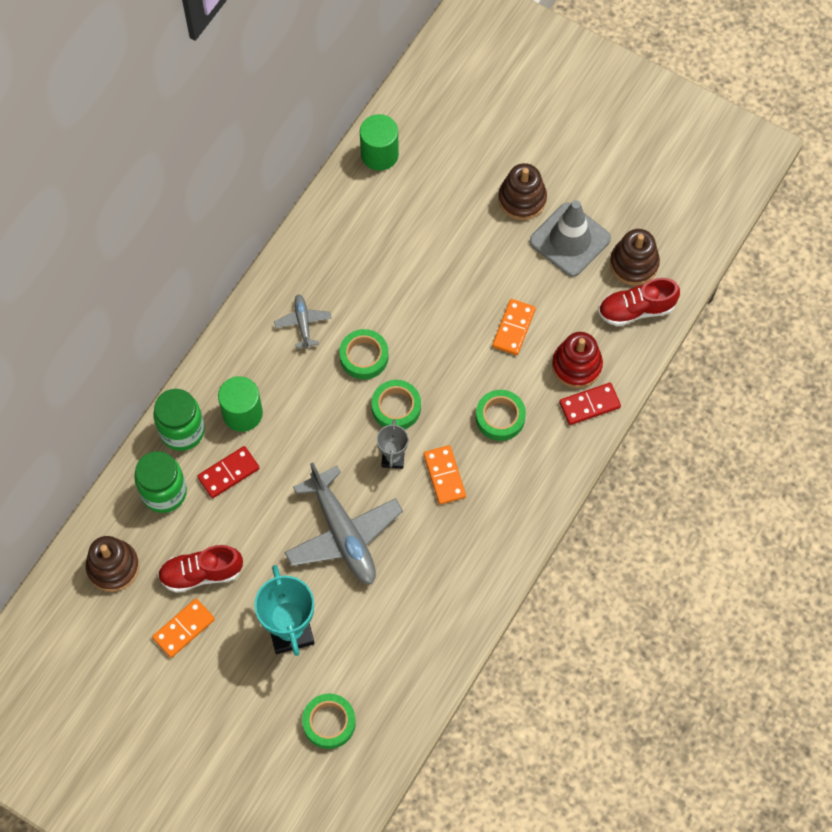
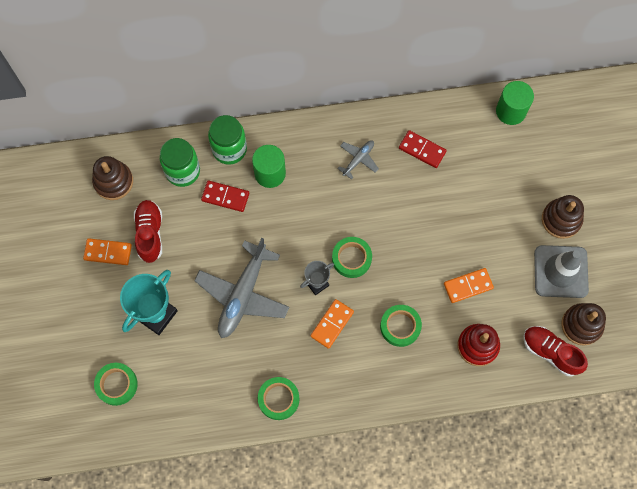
camera: 50 degrees right, 5 degrees up
(201, 573) = (150, 234): red shoe -> red shoe turned 45 degrees clockwise
(364, 357) = (368, 212): green tape -> green tape (278, 399)
(589, 405) = (458, 375): red domino -> red domino (422, 150)

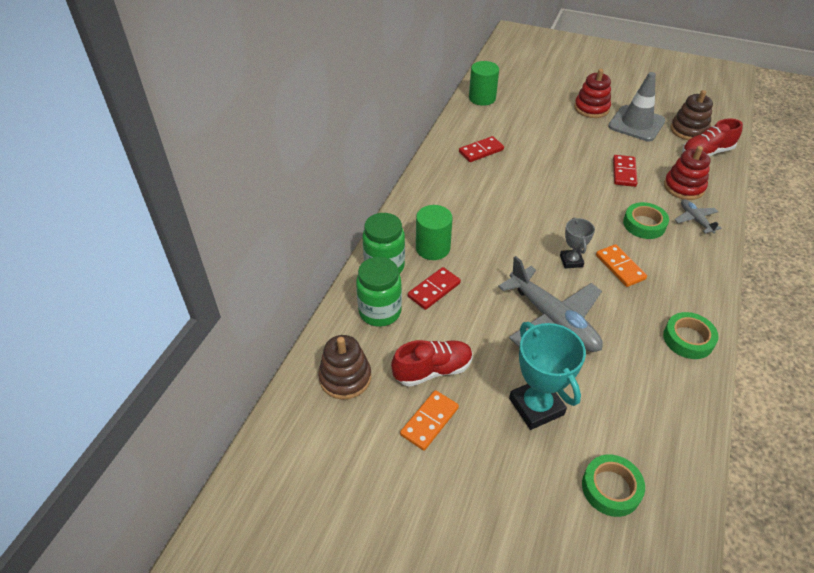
camera: 60 degrees left, 25 degrees down
(150, 234) = (433, 370): red shoe -> red shoe turned 135 degrees clockwise
(351, 258) = (558, 228): green tape -> none
(358, 159) = (462, 188): grey plane -> grey plane (695, 219)
(468, 286) = (624, 172): orange domino -> red domino
(561, 219) = (591, 108): brown stacking toy -> red stacking toy

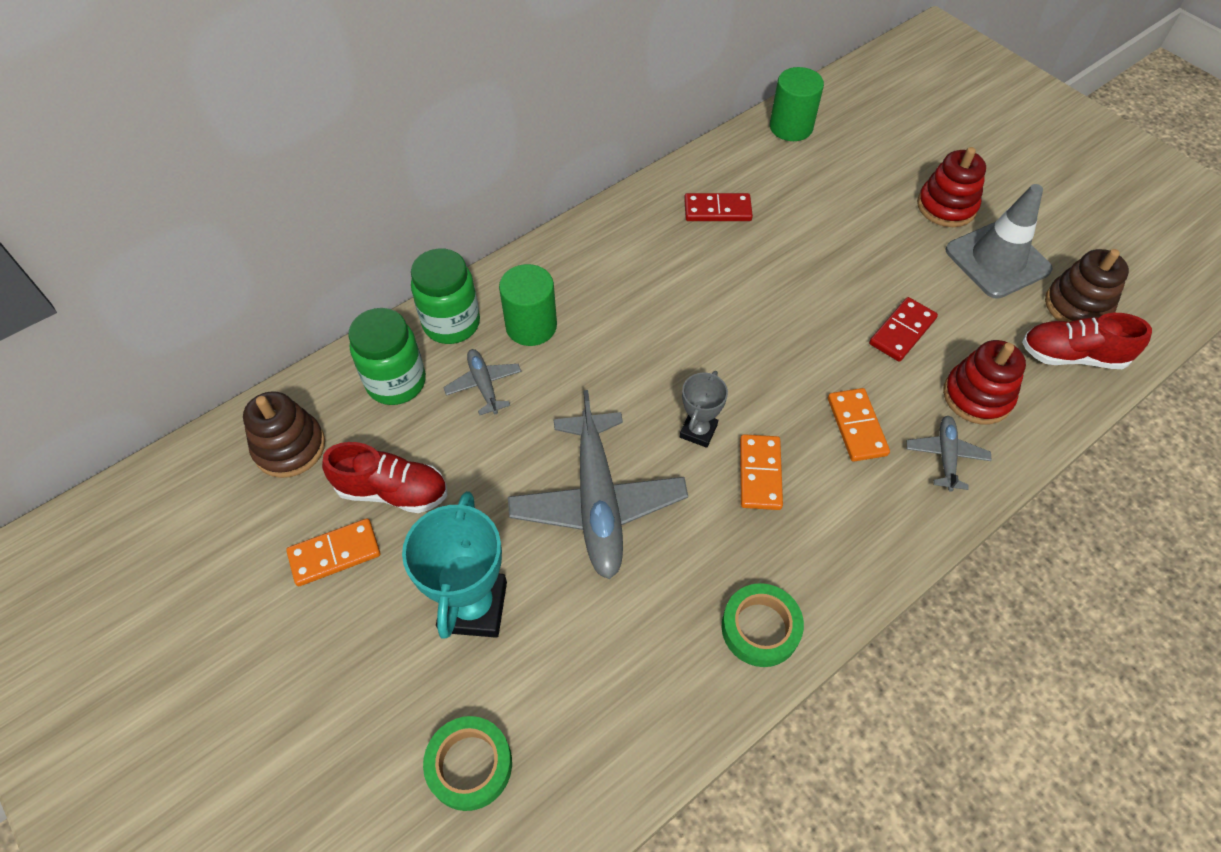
camera: 30 degrees right, 10 degrees up
(434, 290) = (484, 385): red domino -> grey plane
(644, 224) = (857, 426): green tape -> orange domino

